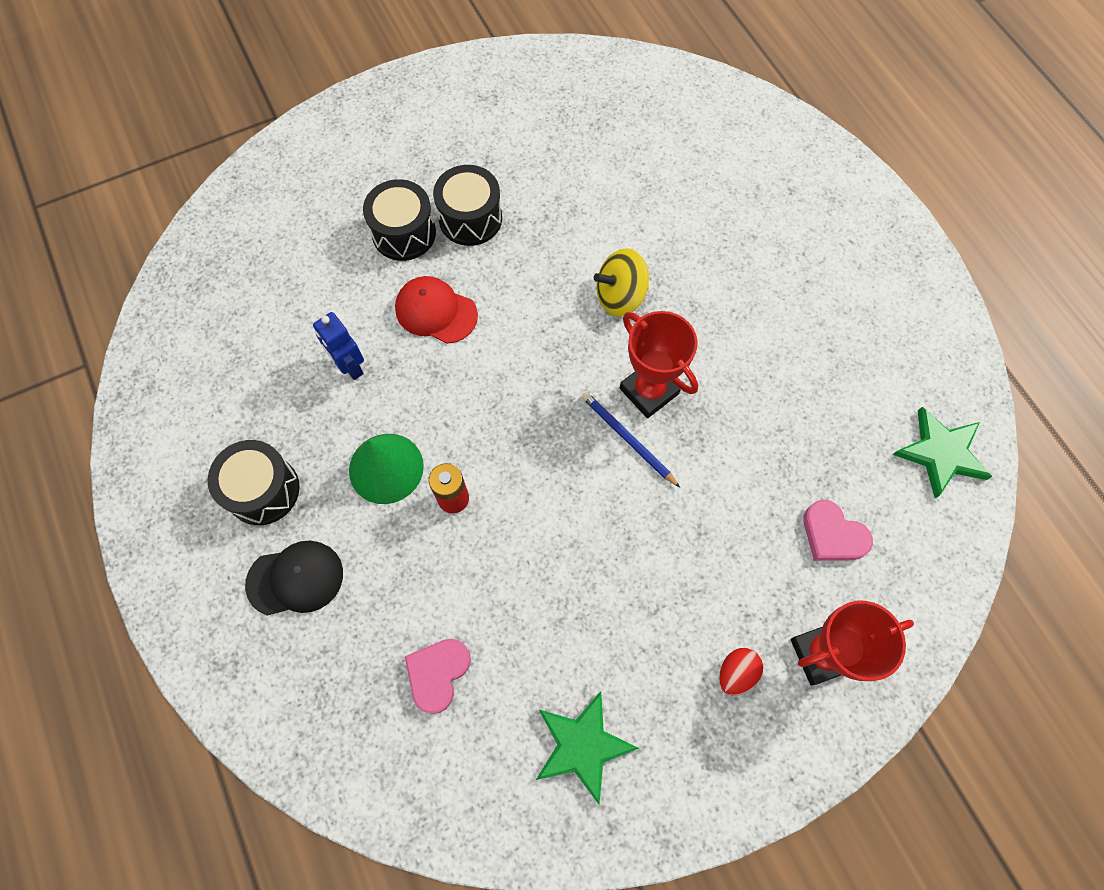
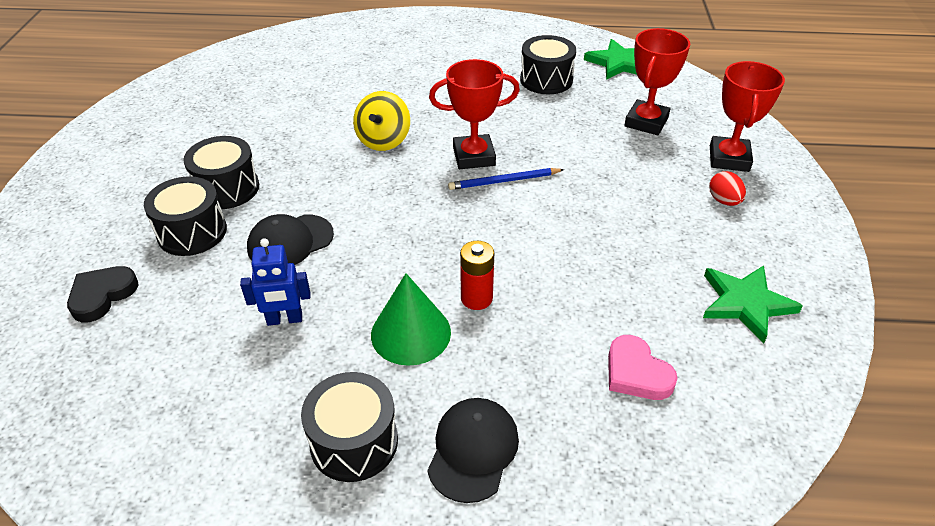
camera: 60 degrees left, 25 degrees down
(305, 226) = (102, 295): none -> black heart
(436, 311) = (290, 242): red cap -> black cap
(832, 535) = (646, 122): pink heart -> red trophy
(841, 391) = (546, 80): none -> black drum

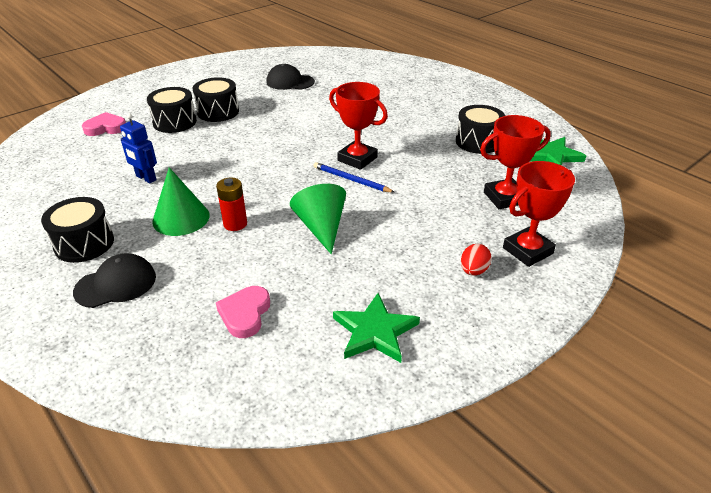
camera: 45 degrees right, 5 degrees down
(102, 295) = (106, 128): black heart -> pink heart
(290, 242) = (203, 148): black cap -> black cap (290, 82)
(383, 140) = (324, 127): yellow spinning top -> none
(558, 245) = (321, 227): none -> green cone

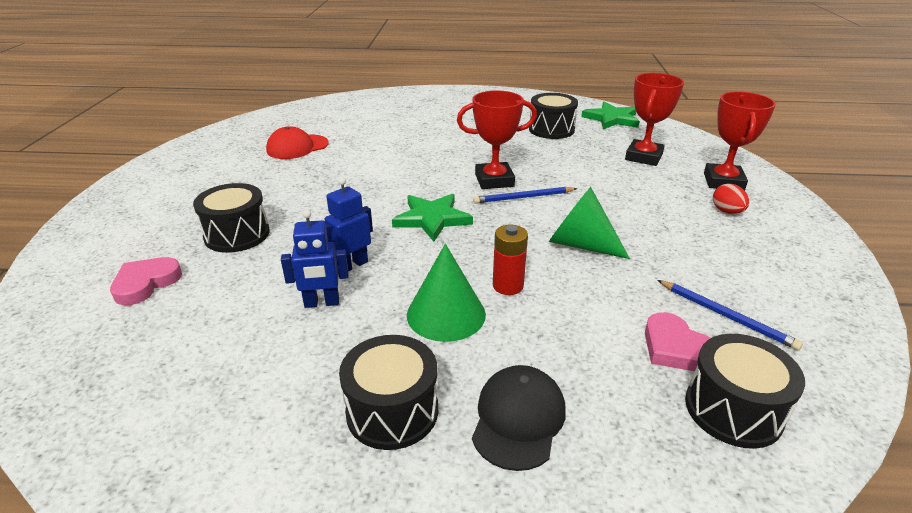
camera: 45 degrees left, 5 degrees down
(190, 167) = (352, 265): none -> blue robot
(218, 112) = (271, 203): black drum -> black drum (733, 410)
(290, 82) = (297, 147): black cap -> red cap
(311, 322) = (726, 316): none -> blue pencil
(374, 331) = (769, 290): green star -> green star (432, 219)

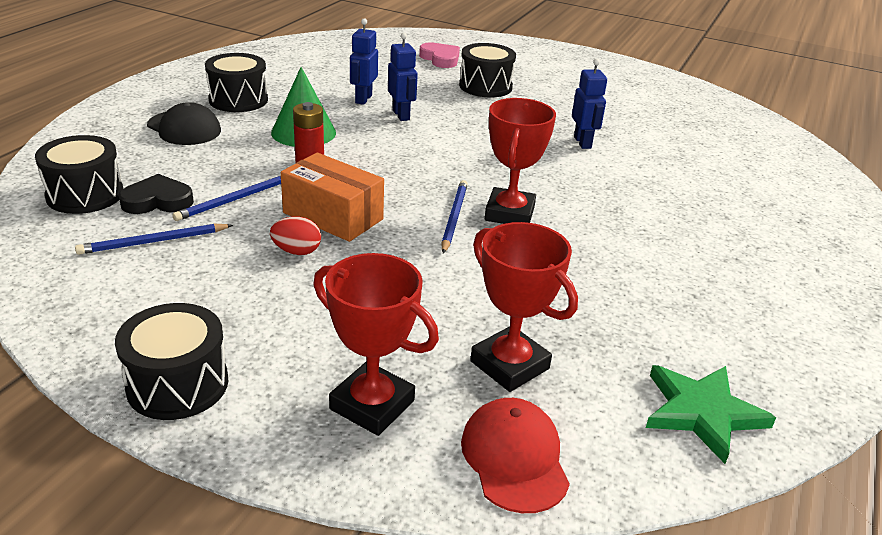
camera: 110 degrees right, 0 degrees up
(297, 147) = (663, 129): red cap -> red cap (514, 458)
(348, 171) = (582, 142): none -> blue robot
(432, 219) = (448, 159): green star -> none
(551, 129) = (665, 316): black drum -> black drum (178, 384)
(580, 244) = (333, 216): green cone -> orange box
(618, 302) = (234, 200): none -> blue pencil
(676, 348) = (157, 201): pink heart -> black heart
(727, 211) = (296, 352): red egg -> red egg (297, 251)

